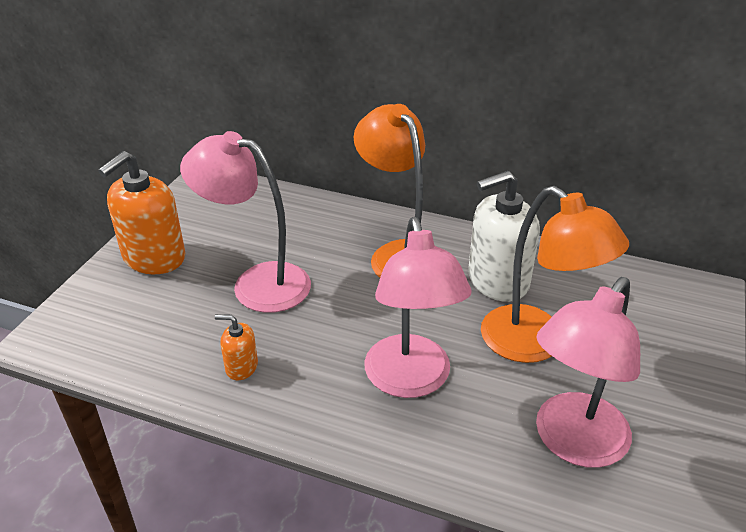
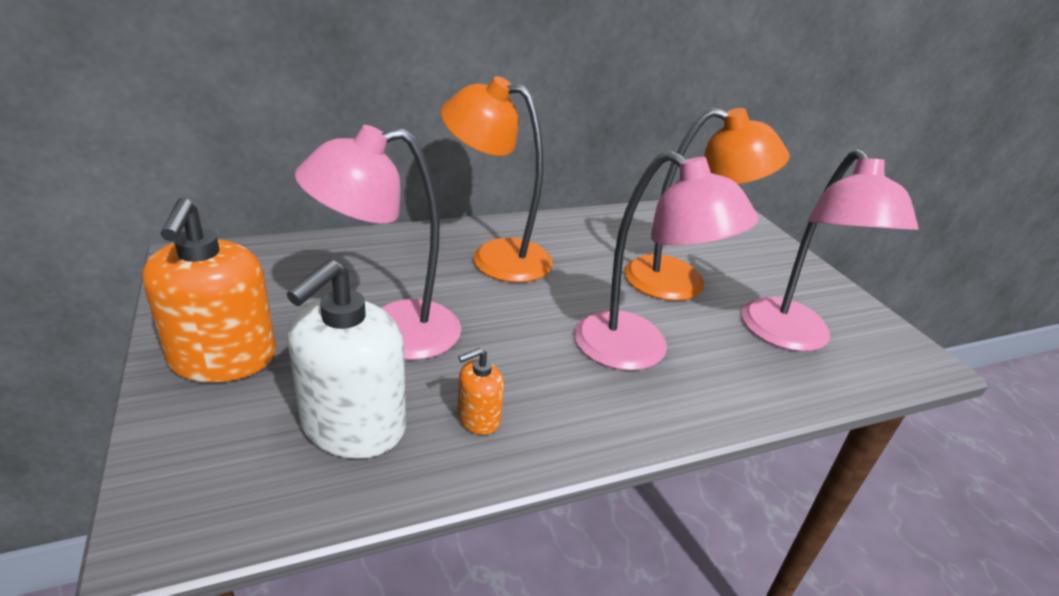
camera: 45 degrees left, 5 degrees down
(497, 280) = (597, 248): white soap dispenser -> white soap dispenser (353, 425)

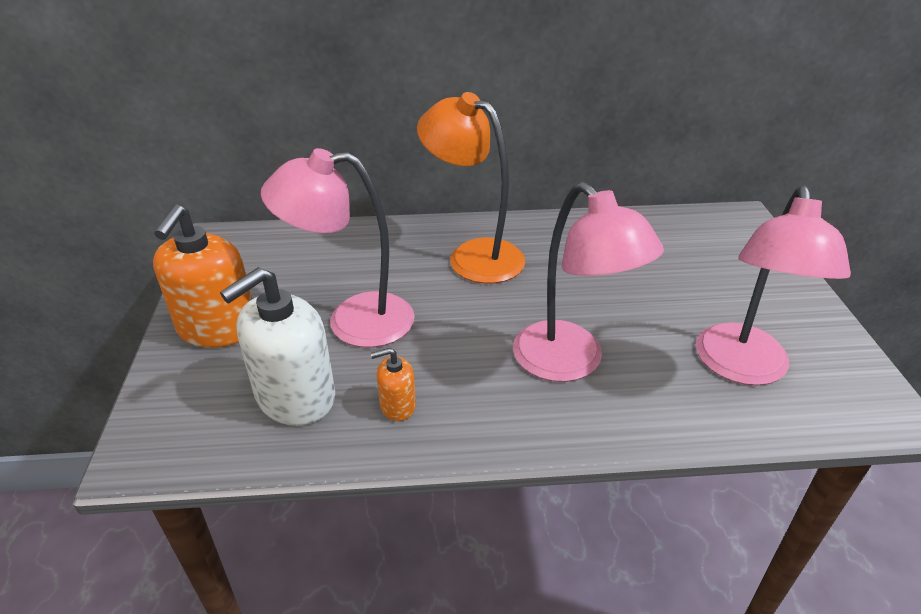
camera: 20 degrees right, 5 degrees up
(681, 281) = (650, 296): orange lamp -> none

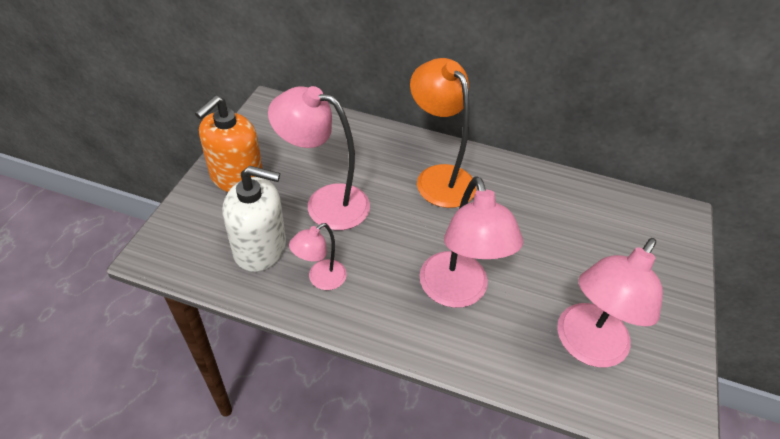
camera: 20 degrees right, 10 degrees up
(295, 397) = (260, 248): white soap dispenser -> white soap dispenser turned 150 degrees counterclockwise
(397, 406) = (321, 279): orange soap dispenser -> pink lamp

